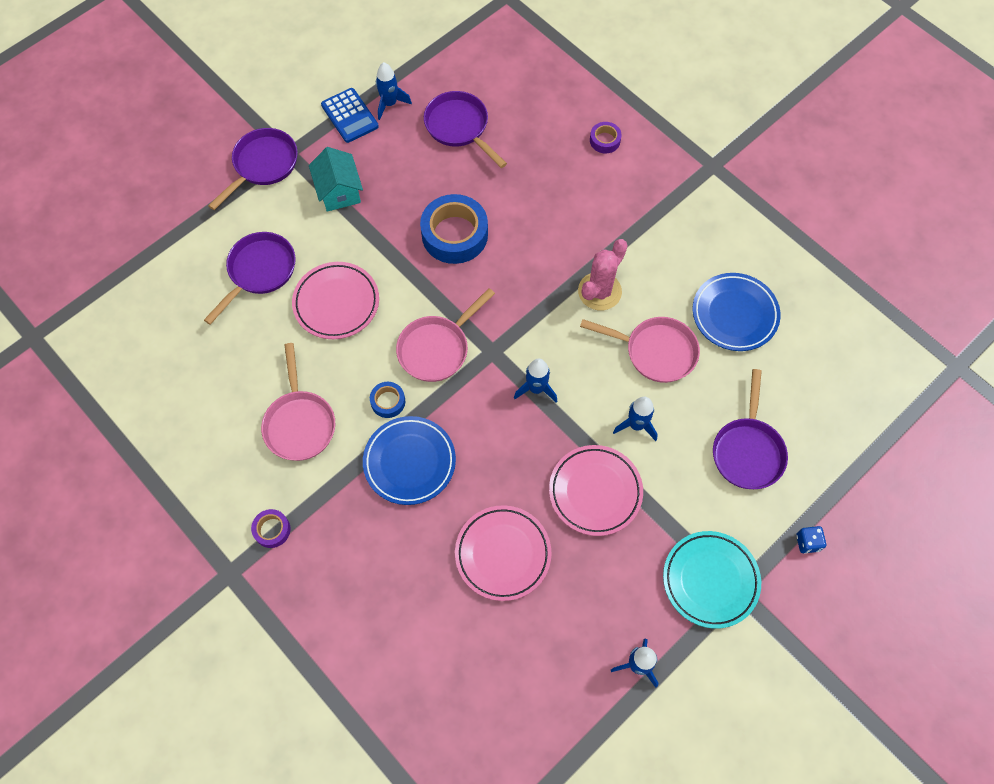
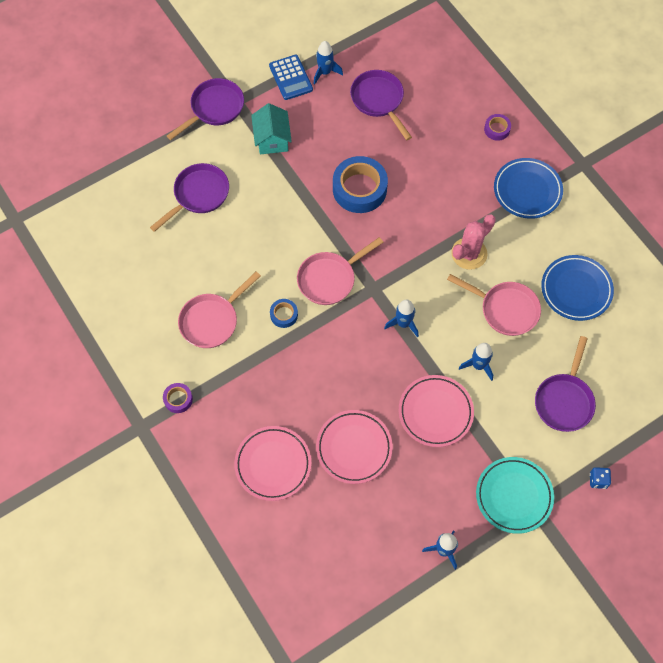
camera: 10 degrees right, 0 degrees up
(299, 423) = (212, 320): pink pan -> pink pan turned 45 degrees clockwise
(336, 303) = (256, 230): pink plate -> pink plate (273, 464)
(409, 462) = (293, 365): blue plate -> blue plate (527, 190)

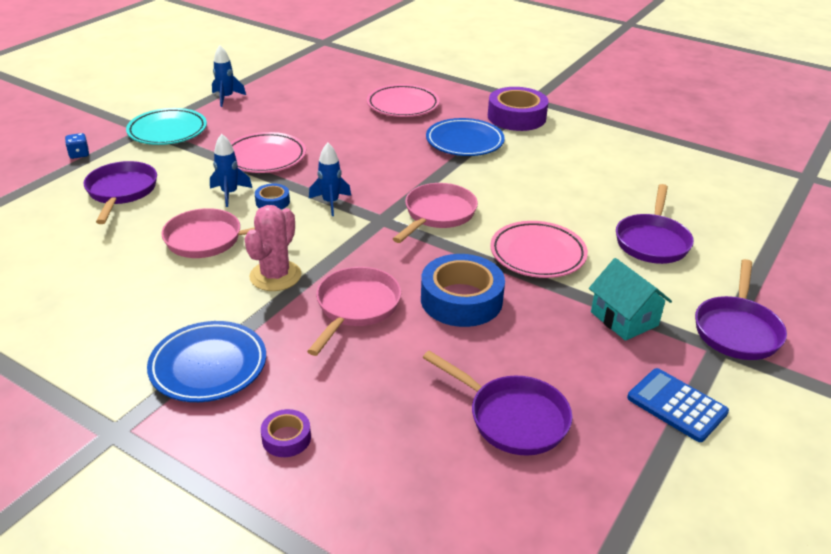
camera: 155 degrees right, 30 degrees down
(178, 399) = (516, 117): purple tape -> purple tape, size x2.07
(212, 320) = (534, 161): pink pan -> pink pan (356, 307)
(284, 315) = (466, 180): blue tape -> blue tape (272, 202)
(325, 72) = (632, 432): blue rocket -> none
(354, 448) = (335, 125): pink plate -> pink plate (537, 254)
(576, 290) = (114, 278): blue plate -> blue plate (464, 142)

